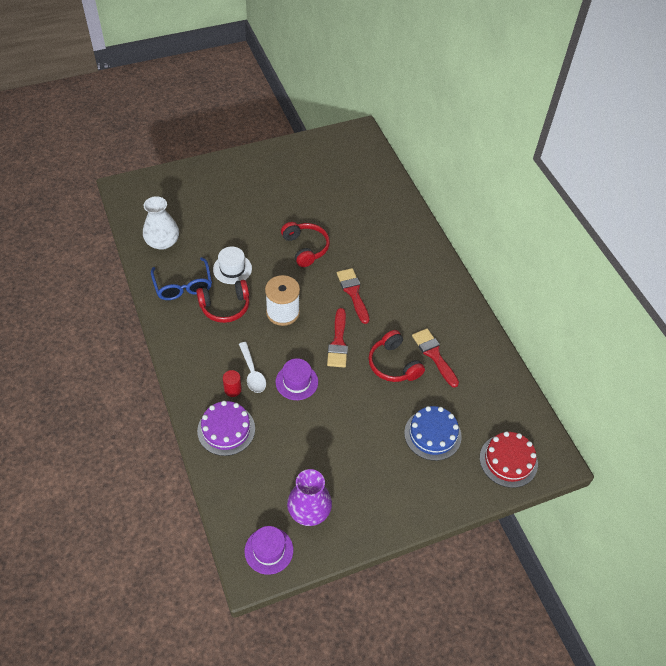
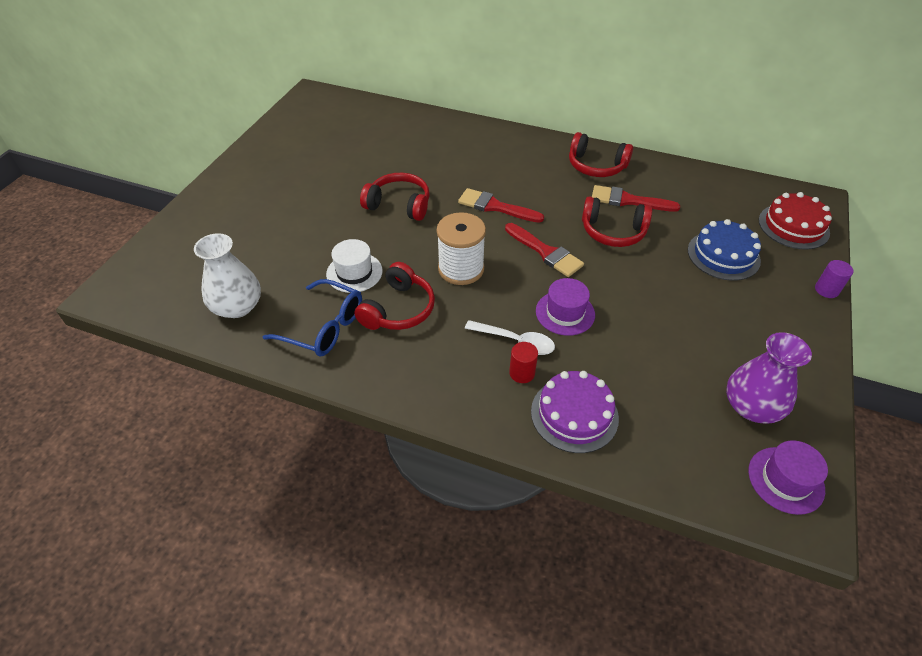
camera: 45 degrees left, 5 degrees down
(452, 317) = (596, 166): none -> red headphones
(456, 507) = (826, 290): none -> purple cylinder

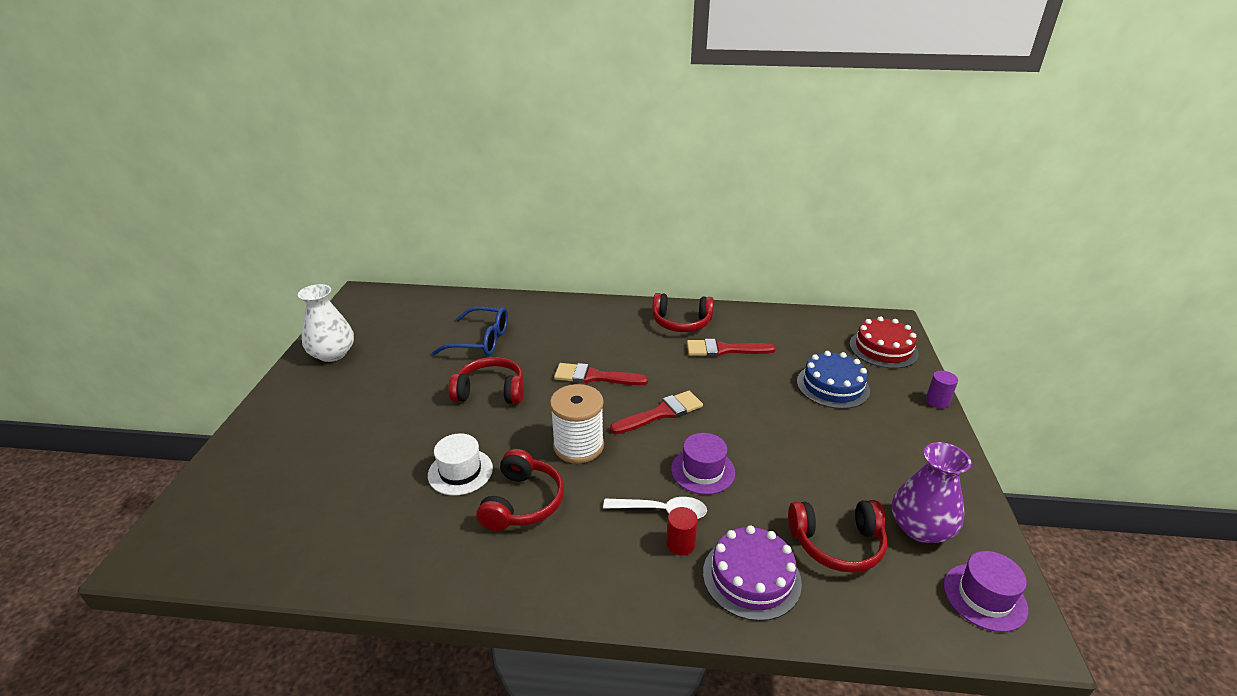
camera: 15 degrees left, 15 degrees down
(237, 306) = (327, 537): white vase -> white vase (332, 354)
(323, 327) = (440, 540): blue glasses -> blue glasses (480, 340)
(545, 252) = (661, 413): red brush -> red brush turned 60 degrees counterclockwise
(613, 231) = (720, 381): red headphones -> red headphones (837, 543)

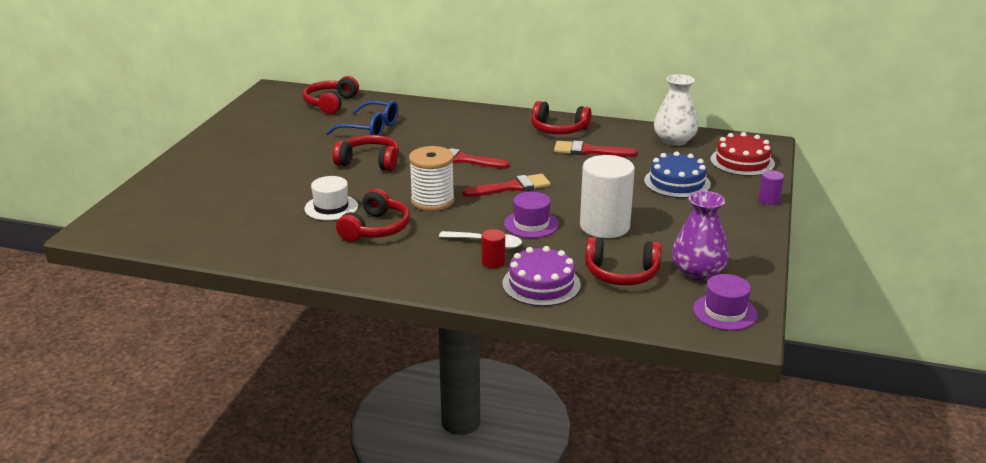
camera: 10 degrees right, 5 degrees down
(332, 354) = (241, 128): white vase -> white vase (674, 140)
(429, 309) = (330, 103): none -> red headphones
(785, 463) = (604, 226): none -> white cylinder

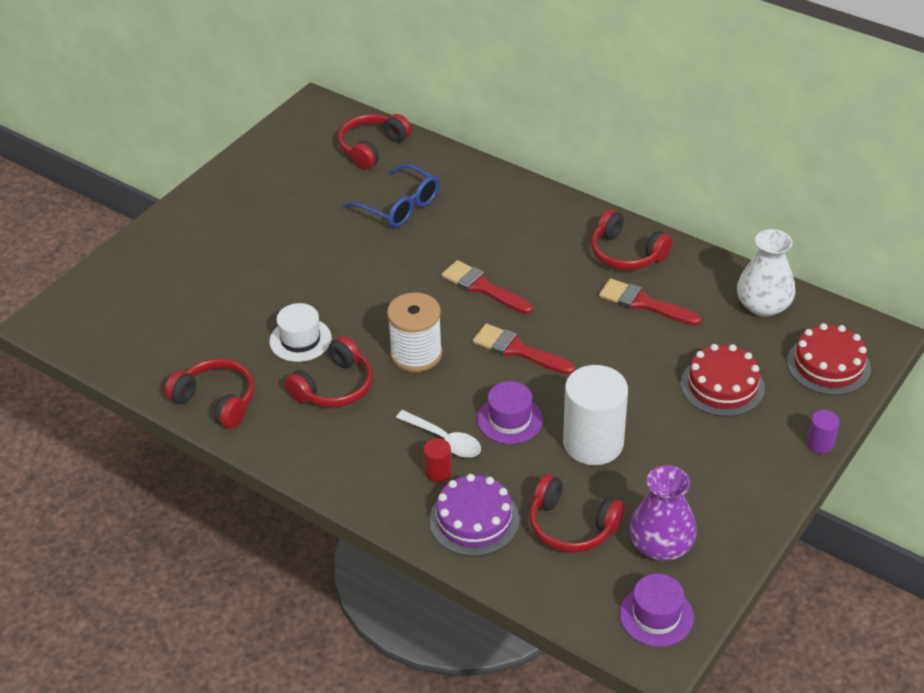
camera: 20 degrees right, 15 degrees up
(369, 162) = (373, 269): red headphones -> red headphones (216, 401)
(512, 187) = (518, 350): red brush -> red brush turned 150 degrees counterclockwise
(677, 182) = (722, 386): blue cake -> red cake

